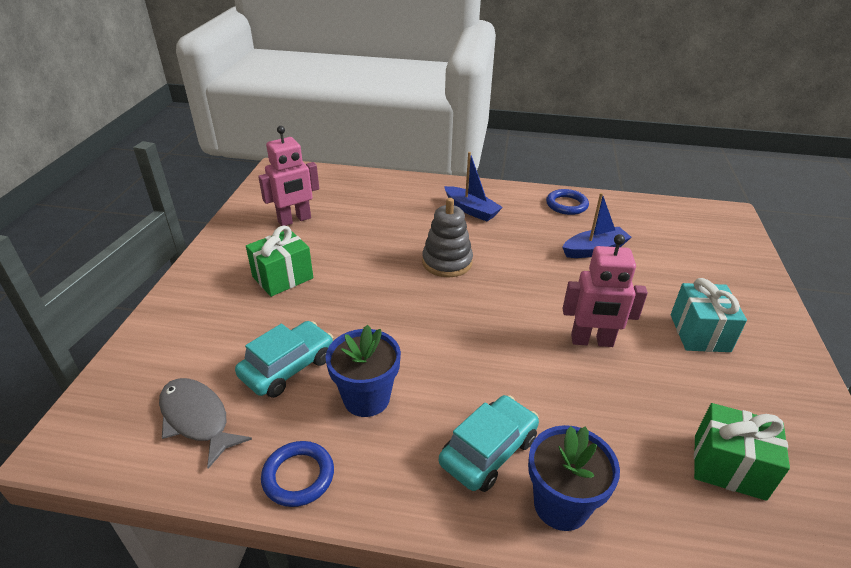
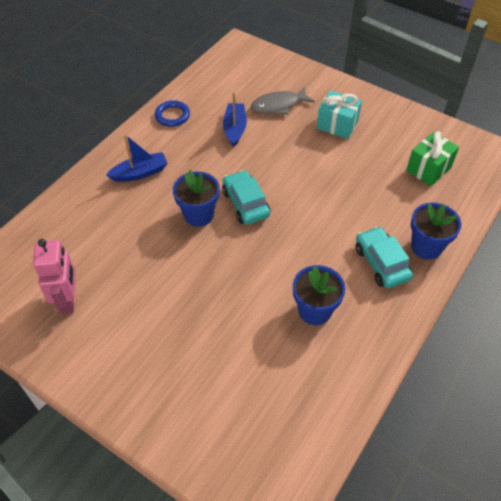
camera: 65 degrees left, 15 degrees up
(197, 419) = (289, 419): grey fish -> grey fish (278, 105)
(283, 277) = (153, 329): green gift -> none
(288, 367) = (264, 350): turquoise car -> turquoise car (245, 203)
(298, 476) = (363, 366): blue ring -> none
(447, 262) = (198, 215): grey stacking toy -> blue flower pot
(592, 341) = (320, 175): pink robot -> none

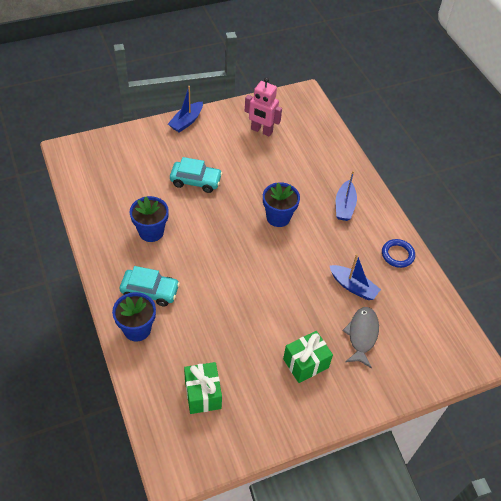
camera: 120 degrees right, 0 degrees up
(106, 396) = (186, 121): none -> blue boat
(245, 203) = (267, 248): turquoise car -> turquoise car (196, 181)
(337, 125) = (305, 363): turquoise gift -> green gift

